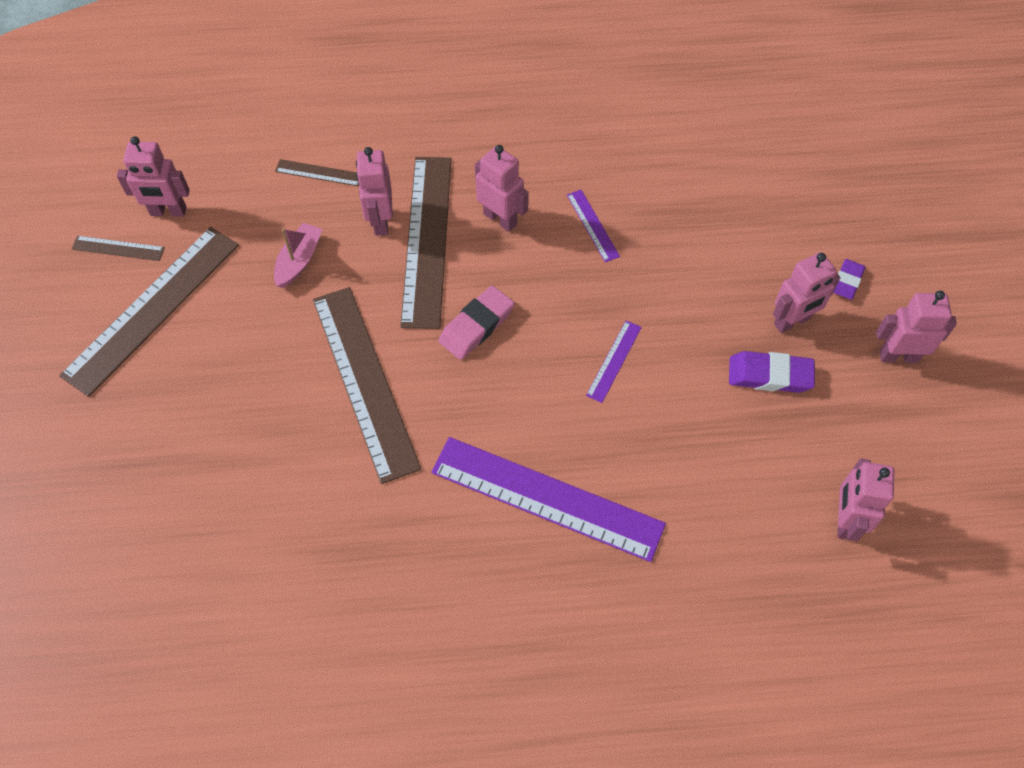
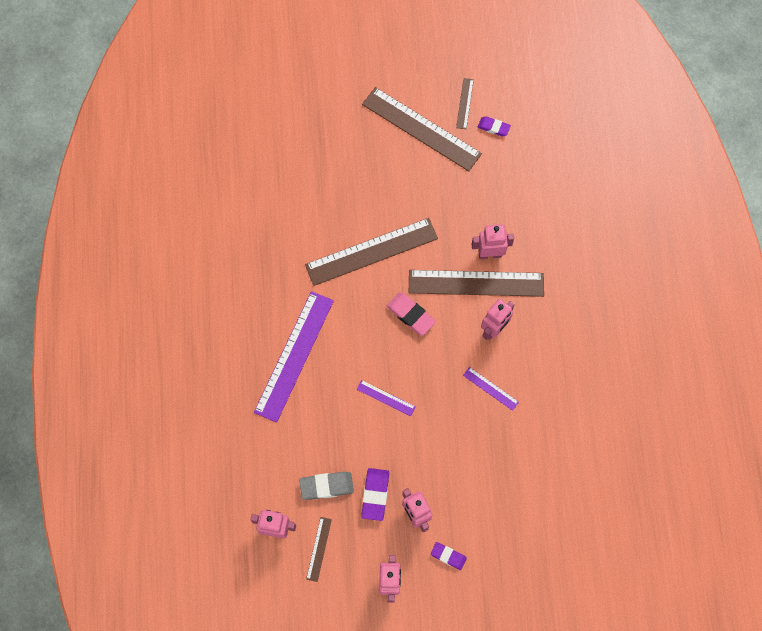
camera: 90 degrees right, 10 degrees up
(168, 211) = (493, 127): pink robot -> purple eraser
(299, 261) = (457, 207): pink boat -> none
(319, 173) = (528, 213): brown ruler -> brown ruler (319, 549)
(593, 225) = (490, 388): purple ruler -> purple ruler turned 60 degrees clockwise
(765, 444) = (326, 486): none -> grey eraser

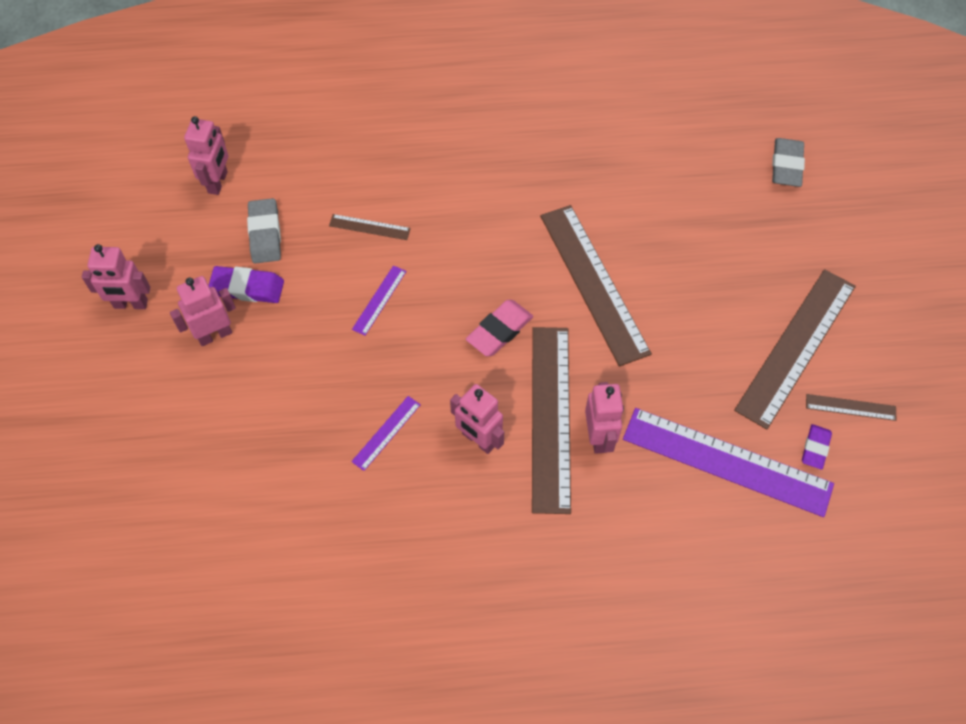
camera: 90 degrees right, 10 degrees down
(272, 116) = (786, 166): none -> grey eraser
(294, 356) = (442, 197): purple ruler -> purple ruler (726, 462)
(319, 549) = (186, 227): brown ruler -> brown ruler (369, 227)
(448, 556) = (152, 373): purple eraser -> none

